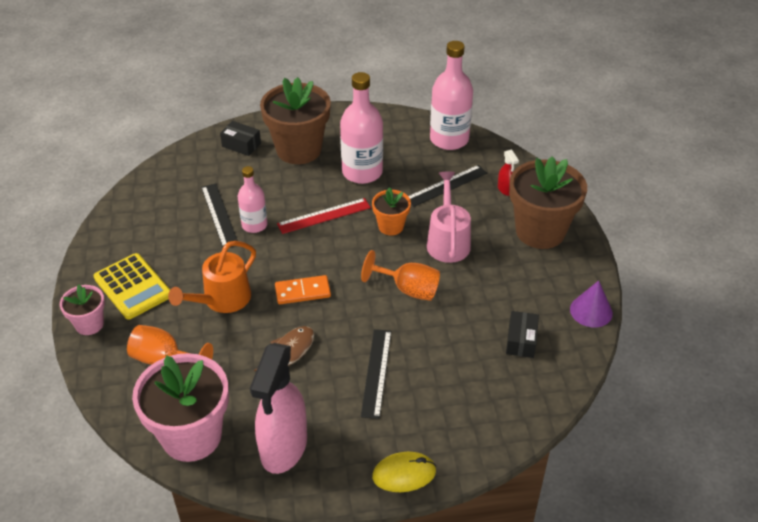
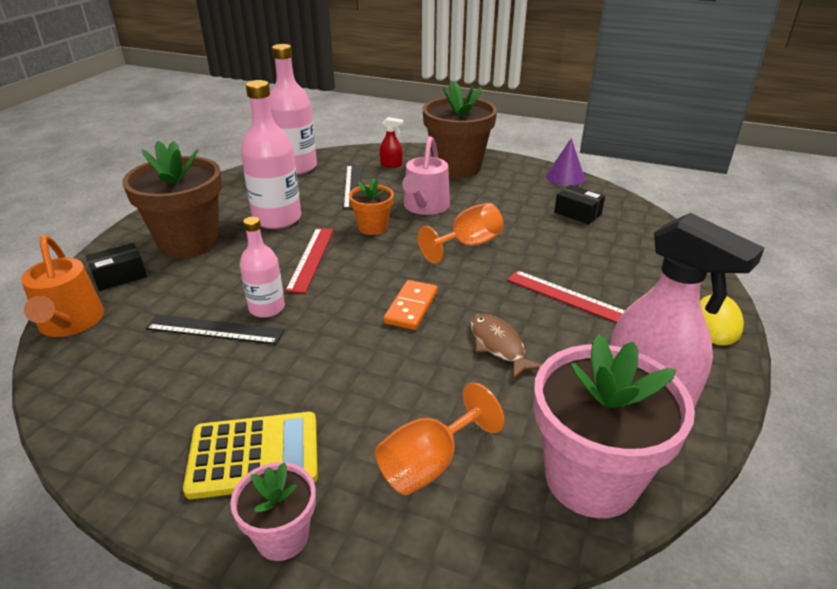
camera: 60 degrees left, 10 degrees down
(222, 300) = (366, 373): orange watering can -> orange watering can (70, 323)
(376, 372) = (568, 297): black ruler -> red ruler
(447, 241) = (425, 207): pink watering can -> pink watering can turned 105 degrees counterclockwise

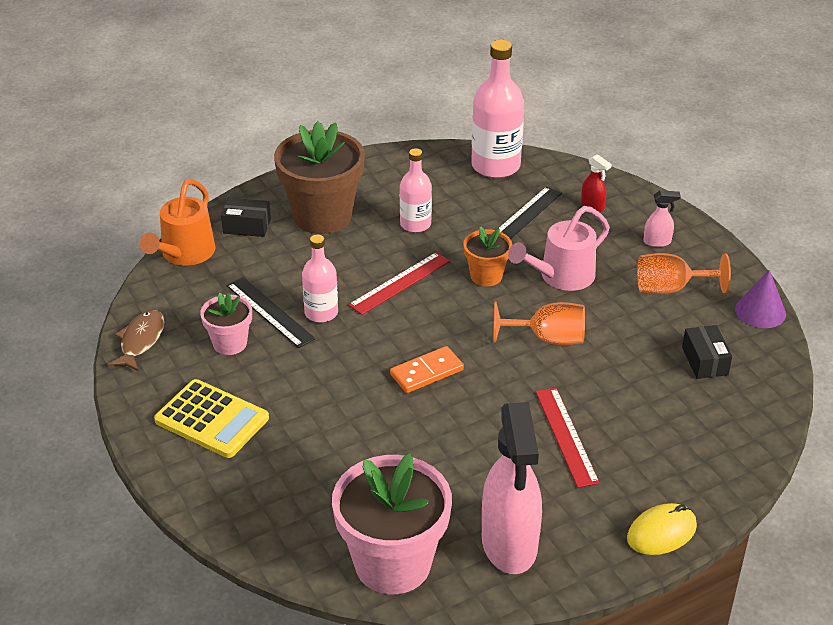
camera: 40 degrees right, 5 degrees up
(277, 219) = (415, 224): pink bottle -> pink bottle, size x0.60
(282, 536) = (183, 476): pink flower pot -> pink flower pot (230, 343)
(429, 464) = (305, 490): orange goblet -> orange goblet (670, 289)
(457, 167) = (657, 242): brown flower pot -> pink spray bottle
(498, 346) = (452, 442): brown fish -> brown fish (141, 341)

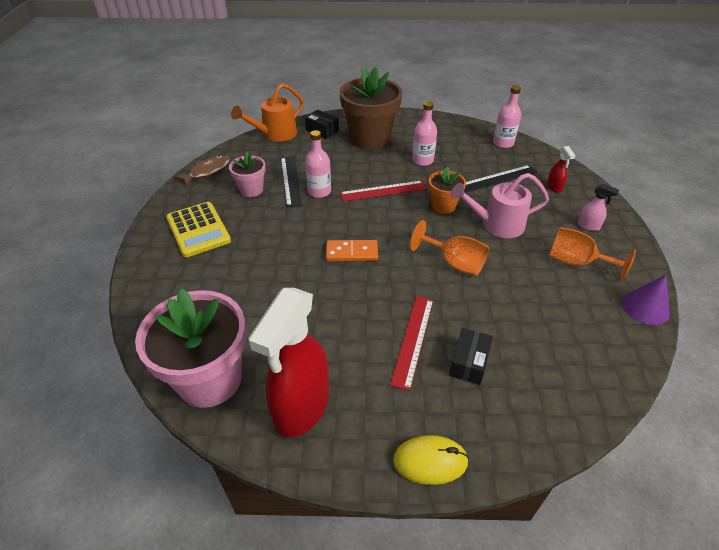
camera: 30 degrees right, 5 degrees up
(495, 166) = (503, 143): pink bottle -> pink bottle, size x0.60
(509, 545) = (301, 407): pink spray bottle -> red spray bottle
(705, 361) = (569, 328): black box -> black box (469, 362)

